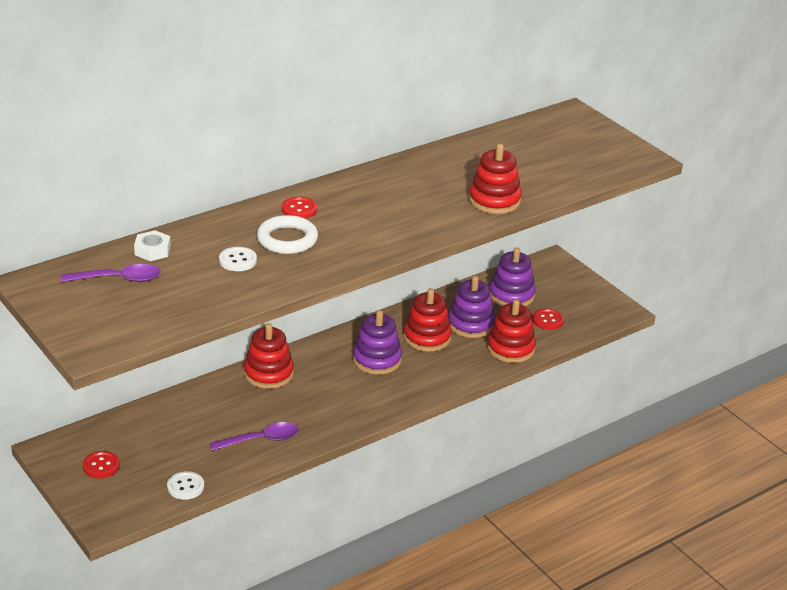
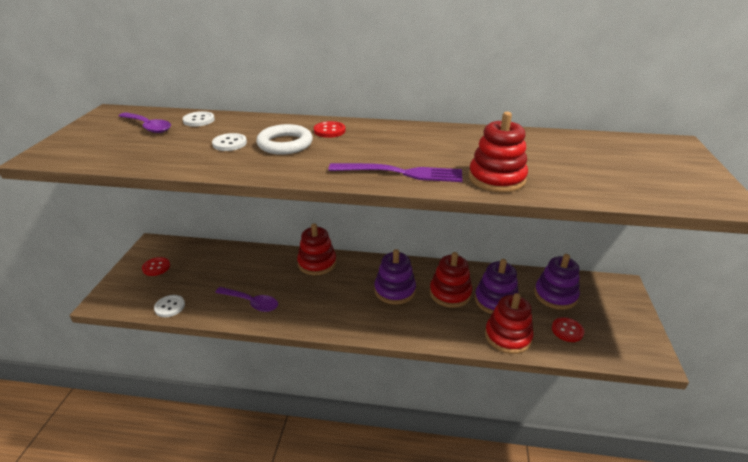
camera: 45 degrees right, 0 degrees up
(152, 250) = (199, 120): white nut -> white button
(424, 225) = (402, 173): none -> purple fork

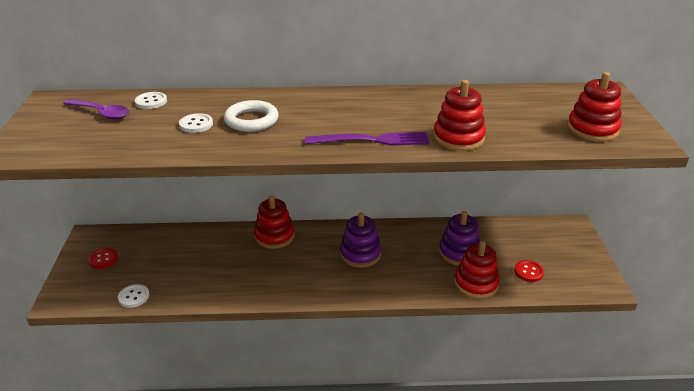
camera: 10 degrees left, 0 degrees up
(251, 303) = (218, 283): purple spoon -> none
(329, 131) = (289, 103): red button -> none
(450, 293) = (414, 251): red stacking toy -> red stacking toy (592, 129)
(555, 295) = (513, 241): purple stacking toy -> none

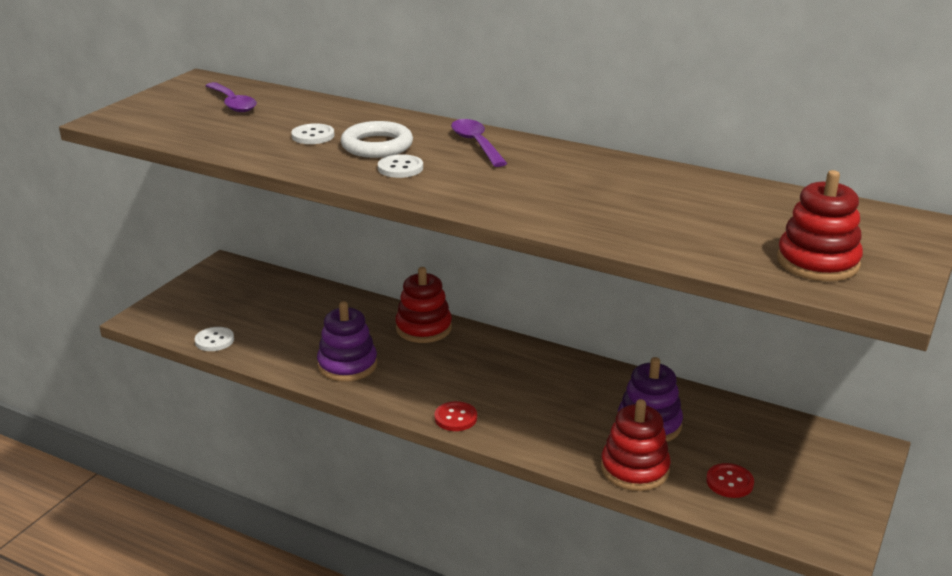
camera: 30 degrees right, 5 degrees down
(103, 259) = (217, 293): red button -> red button (455, 418)
(151, 102) = (294, 103): white button -> white button (400, 168)
(316, 102) = (476, 144): none -> purple spoon
(360, 254) = (511, 382): purple stacking toy -> purple stacking toy (347, 365)
(373, 140) = (491, 199): purple fork -> none
(458, 138) = (604, 224): red stacking toy -> none

